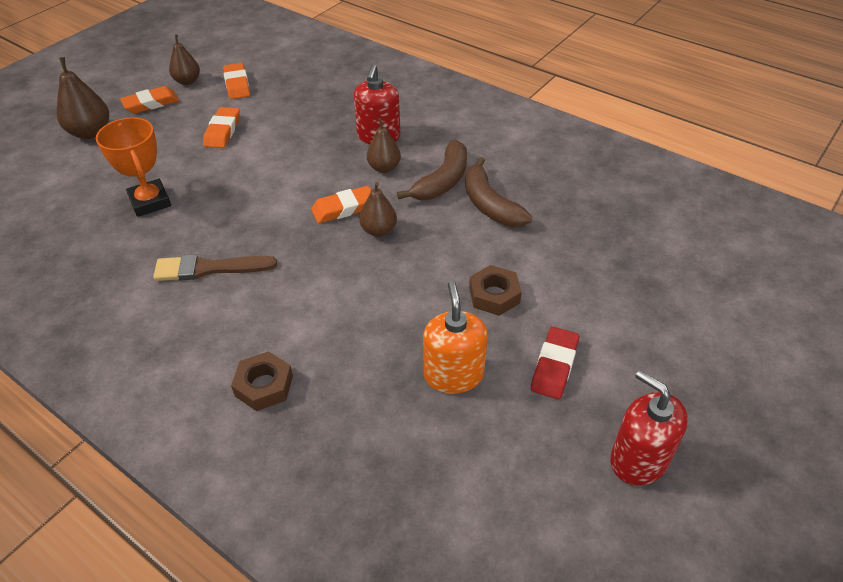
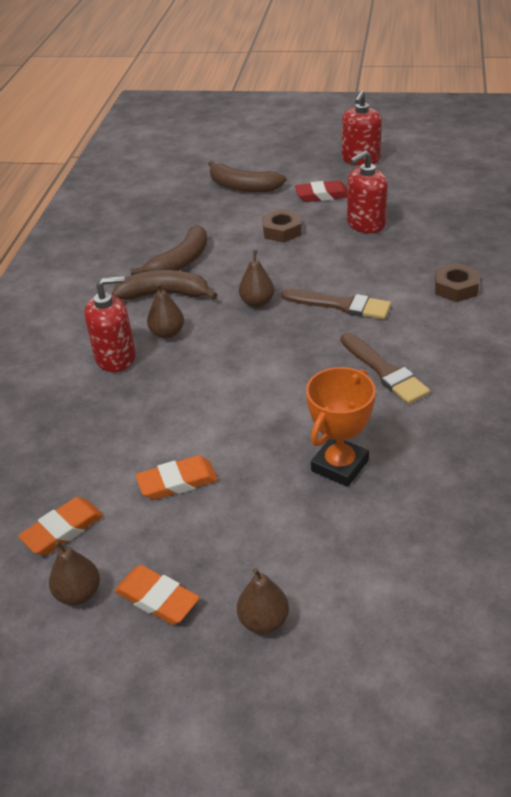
camera: 115 degrees left, 5 degrees down
(90, 132) = (263, 621): brown pear -> brown pear, size x0.66
(323, 282) = (340, 305): none -> brown brush
(344, 208) = (244, 332): orange eraser -> none
(453, 375) = (366, 224): orange soap dispenser -> red soap dispenser
(624, 302) = (243, 187): none -> brown banana

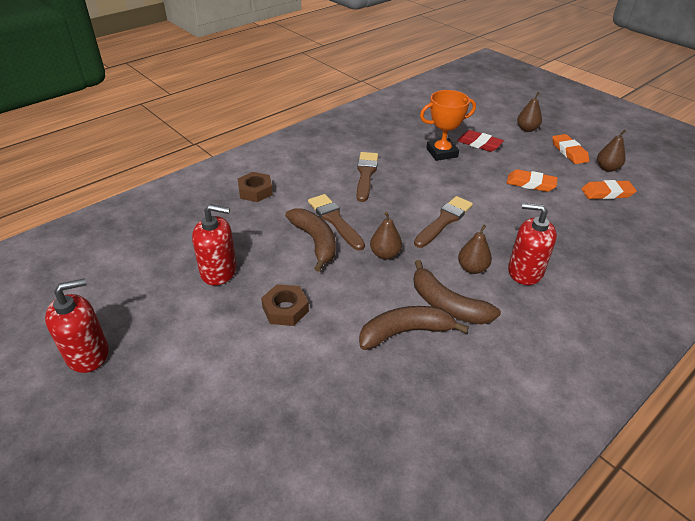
camera: 145 degrees left, 0 degrees up
(237, 365) = (444, 221): none -> brown brush
(243, 187) = (238, 401): brown banana -> brown banana (315, 242)
(322, 195) = (196, 328): red eraser -> red eraser (479, 144)

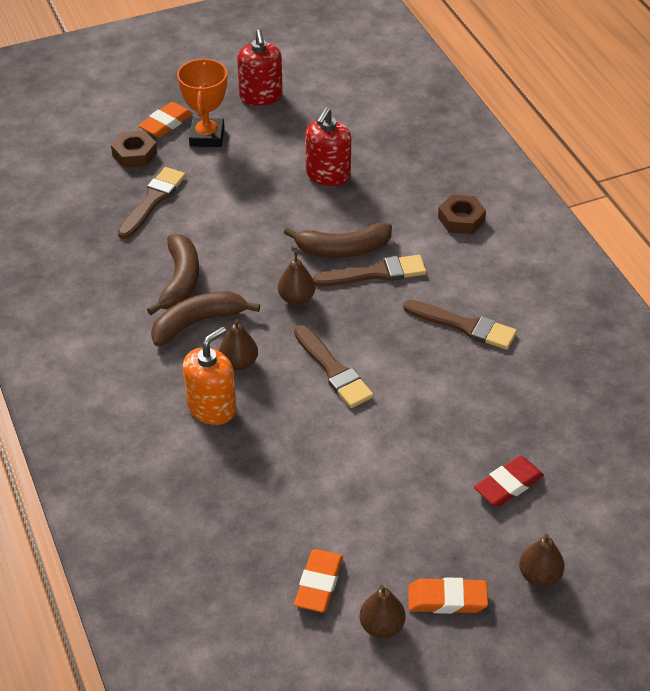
camera: 110 degrees right, 5 degrees up
(285, 309) = (252, 209): brown nut -> brown nut (134, 154)
(300, 394) = (152, 201): none -> brown brush
(442, 153) = (495, 427): orange trophy -> orange trophy (207, 137)
(525, 271) = (211, 407): red soap dispenser -> orange soap dispenser
(530, 184) = (377, 499): orange eraser -> orange eraser (166, 123)

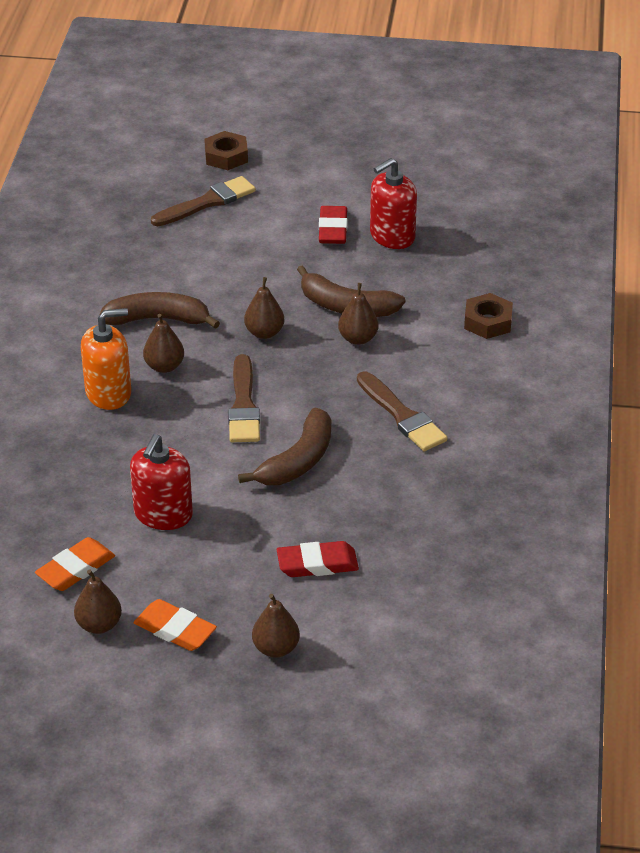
camera: 30 degrees right, 5 degrees down
(166, 123) = (278, 139): orange eraser -> none
(180, 281) = (172, 279): brown banana -> brown banana (298, 461)
(207, 137) = (306, 163): orange trophy -> none
(261, 96) = (390, 144): red soap dispenser -> red soap dispenser (163, 514)
(276, 186) = (333, 229): none -> red eraser
(375, 273) = (358, 338): brown brush -> brown pear

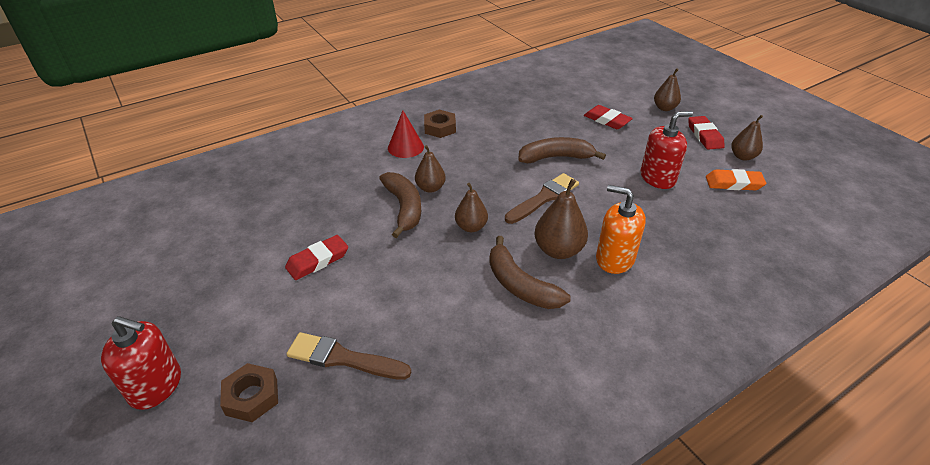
camera: 130 degrees left, 0 degrees up
(164, 366) = (558, 250): brown pear -> brown pear, size x1.50
(175, 629) = (704, 136): orange eraser -> red eraser
(392, 236) = (301, 228): red soap dispenser -> red soap dispenser (156, 386)
(401, 415) = (476, 144): brown brush -> none
(459, 358) = (405, 147): none -> red cone
(488, 322) = (360, 152): brown nut -> brown nut (440, 128)

